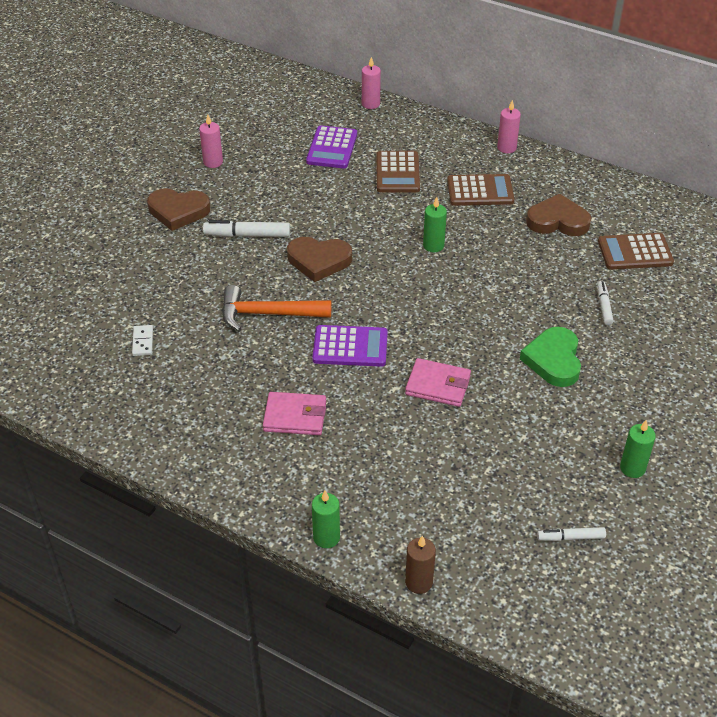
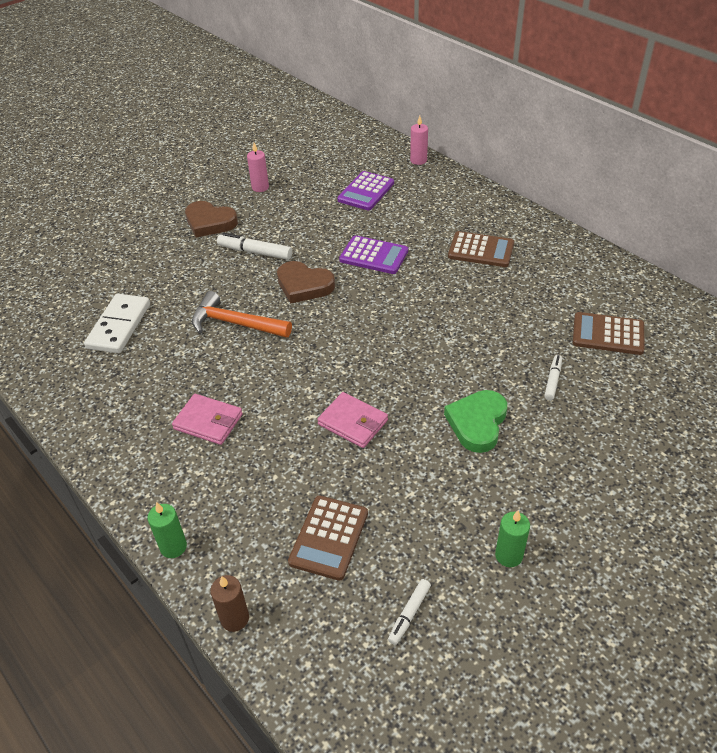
camera: 20 degrees right, 0 degrees up
(143, 342) = (119, 326): white domino -> white domino, size x2.15
(350, 347) = (291, 368): purple calculator -> purple calculator (374, 256)
(397, 173) = (413, 221): brown calculator -> brown calculator (329, 537)
(433, 245) = (413, 291): green candle -> none
(506, 148) = (524, 216): pink candle -> none
(557, 221) = (543, 290): brown heart -> none
(570, 537) = (409, 614): white marker -> white marker turned 75 degrees counterclockwise

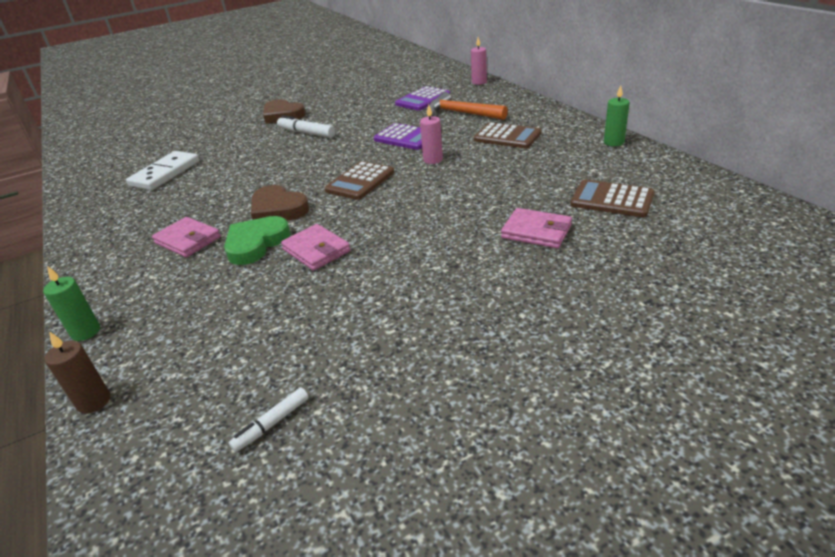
camera: 15 degrees right, 10 degrees down
(235, 323) = (258, 176): orange hammer -> orange hammer (461, 113)
(260, 187) = (336, 96): pink candle -> pink candle (433, 160)
(304, 285) = (333, 154): brown heart -> brown heart (278, 209)
(329, 537) = (233, 341): brown calculator -> brown calculator (360, 181)
(477, 423) = (439, 260): green heart -> green heart (256, 243)
(508, 555) = (414, 380): green candle -> green candle (613, 142)
(552, 380) = (536, 231): white marker -> pink wallet

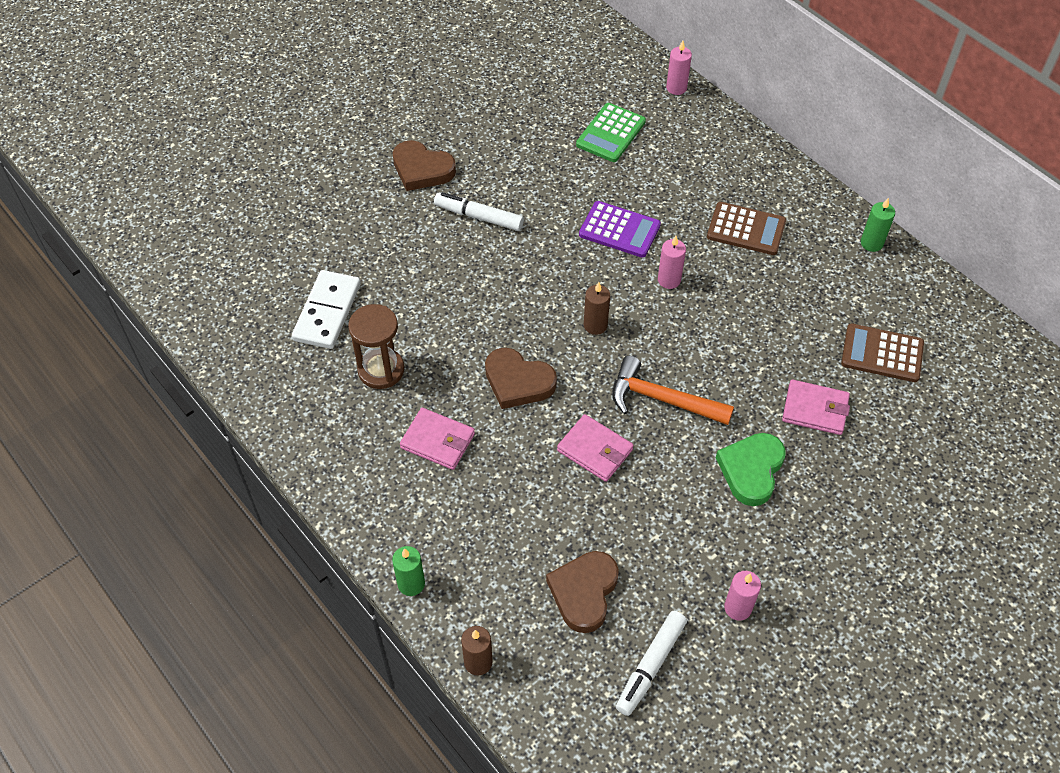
camera: 15 degrees left, 20 degrees up
(177, 201) = (381, 370): none -> brown hourglass
(241, 351) = (584, 592): none -> brown heart
(256, 243) = (522, 443): green heart -> green heart (751, 470)
(272, 424) = (650, 666): white marker -> white marker, size x1.63
(360, 181) = (595, 325): brown calculator -> brown candle
(398, 377) = (738, 608): none -> pink candle
(423, 99) = (610, 133): purple calculator -> green calculator
(461, 113) = (674, 171): orange hammer -> orange hammer (661, 399)

